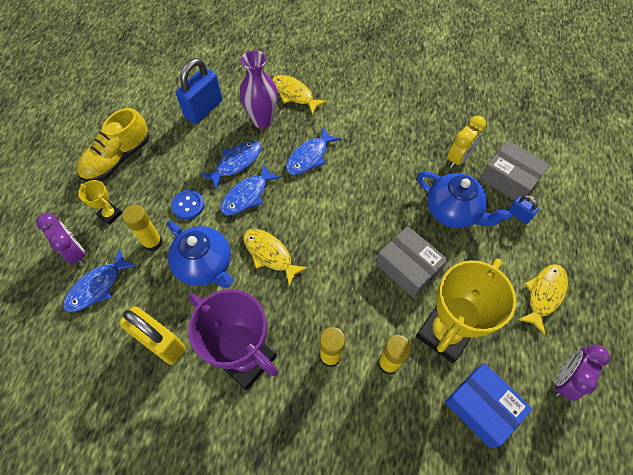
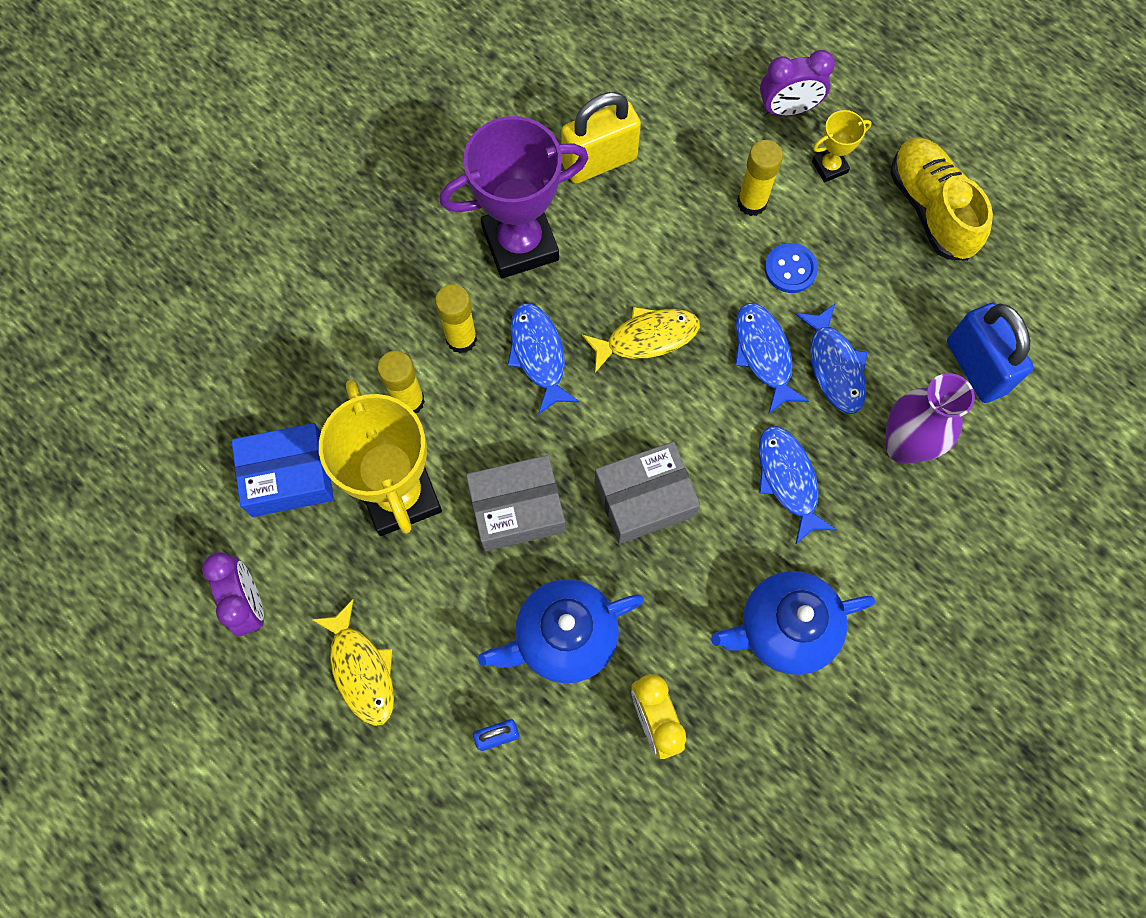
camera: 120 degrees right, 10 degrees up
(97, 286) = (720, 119): blue fish -> blue fish (538, 355)
(205, 265) = (677, 251): blue teapot -> blue teapot (784, 629)
(294, 94) = (939, 528): yellow fish -> none
(509, 179) = (567, 775): grey box -> grey box (644, 499)

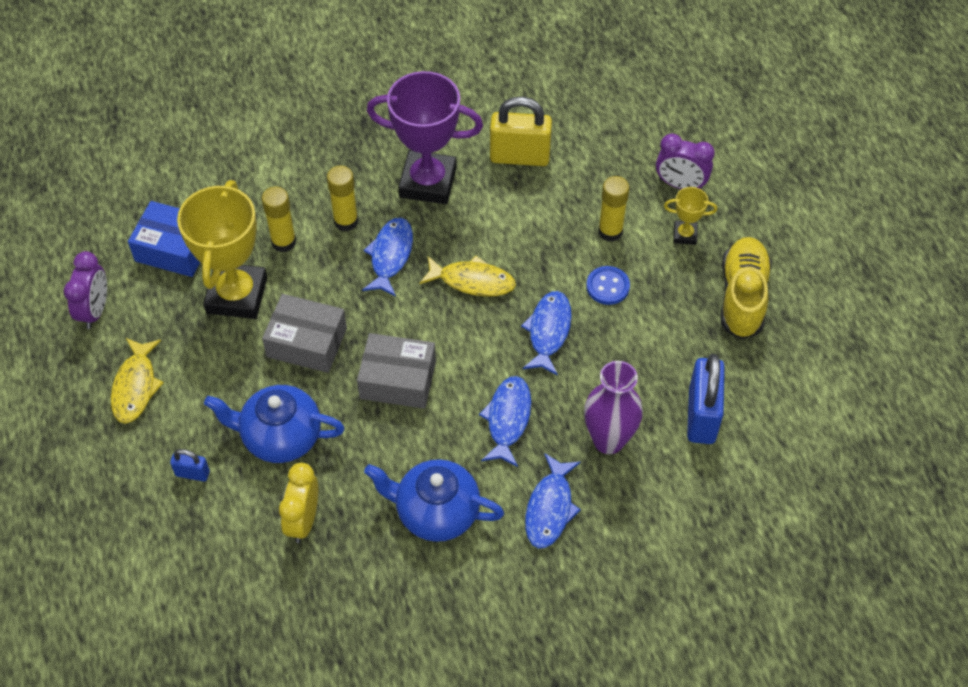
camera: 30 degrees right, 15 degrees down
(834, 366) = (594, 364): blue fish -> blue fish (550, 508)

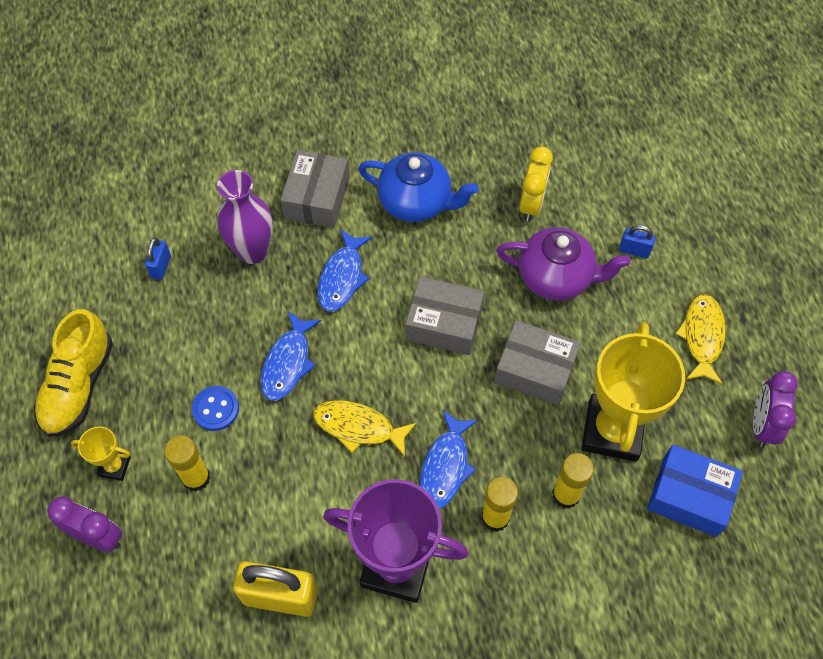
camera: 175 degrees left, 5 degrees up
(280, 437) = (556, 277): blue teapot -> purple teapot
(550, 508) = (317, 198): blue fish -> grey box
(701, 416) = (161, 267): blue padlock -> blue padlock, size x0.49

